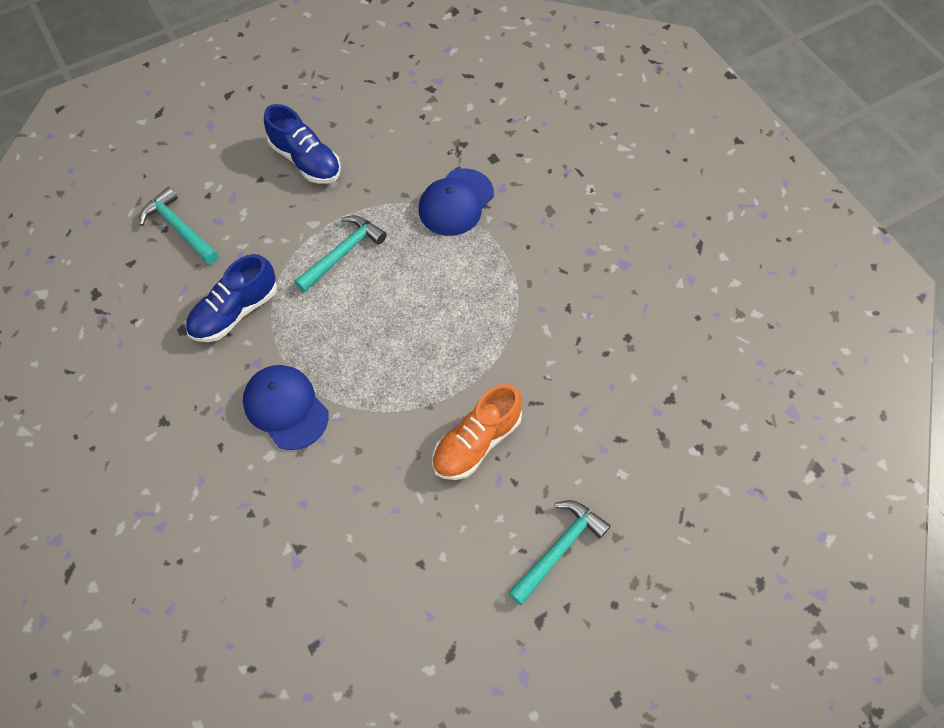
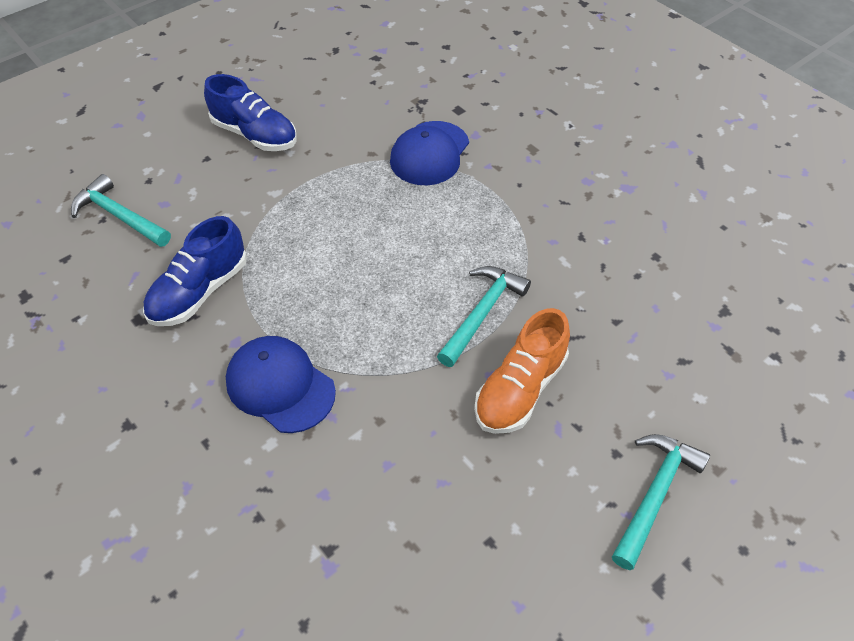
camera: 10 degrees left, 10 degrees down
(342, 253) = (315, 216): turquoise hammer -> turquoise hammer (482, 313)

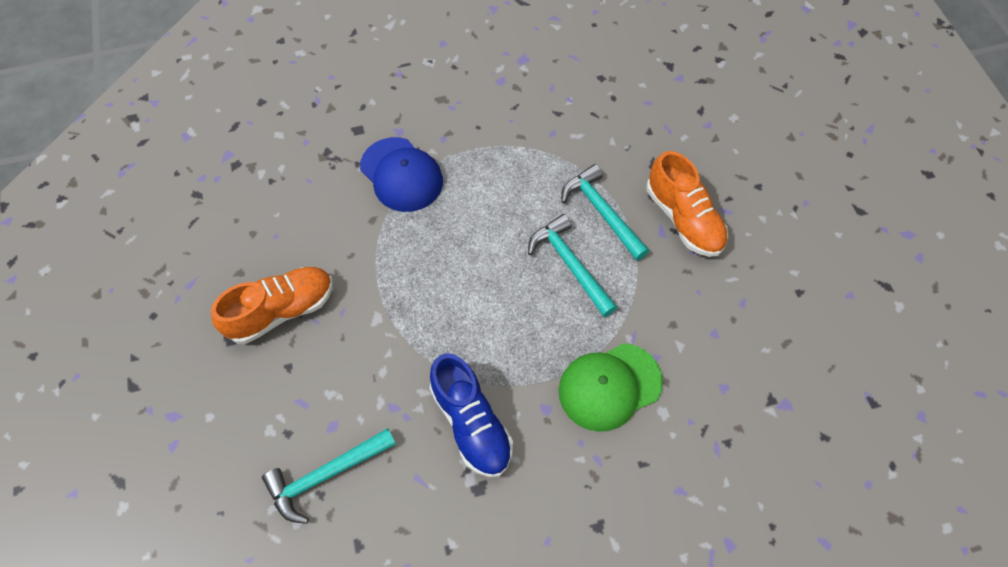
camera: 65 degrees left, 10 degrees up
(255, 135) = (282, 310): blue shoe -> orange shoe
(280, 386) = (609, 386): blue cap -> green cap
(654, 494) = (797, 180): turquoise hammer -> turquoise hammer (570, 265)

